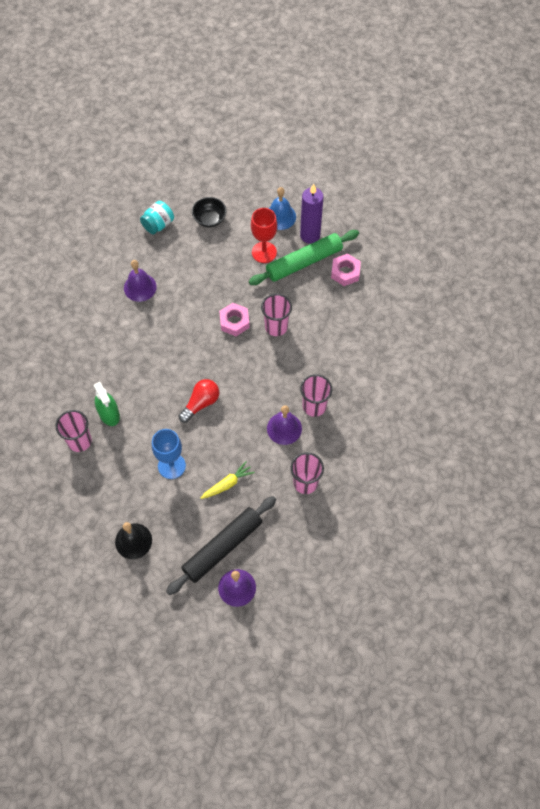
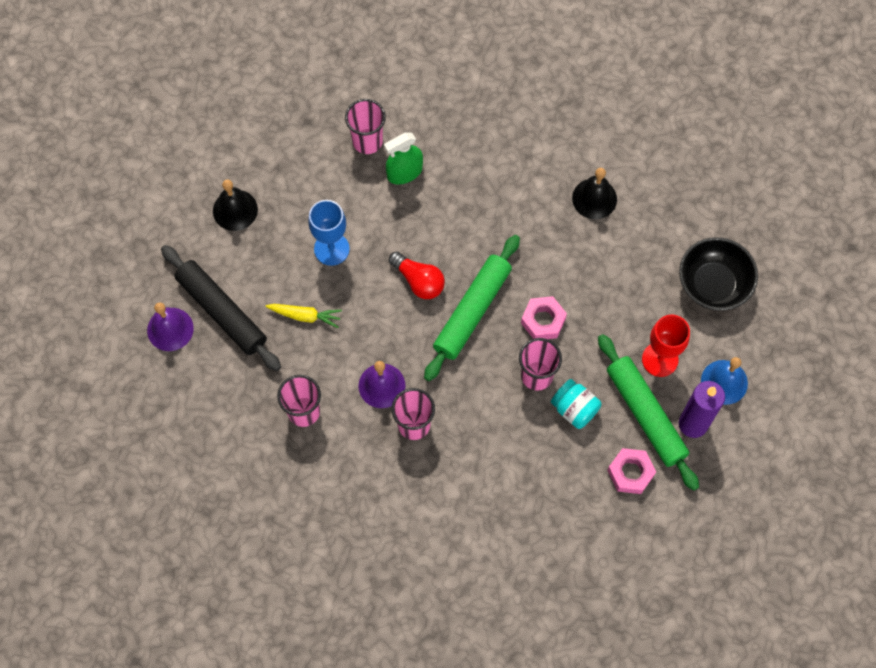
camera: 90 degrees right, 5 degrees up
(140, 287) = (594, 198): purple bell -> black bell
(158, 224) = (699, 217): turquoise jar -> turquoise jar (574, 409)
(209, 219) = (713, 284): black bowl -> black bowl, size x1.55
(226, 367) = (472, 311): none -> green rolling pin
(227, 484) = (305, 316): yellow carrot -> yellow carrot turned 45 degrees counterclockwise

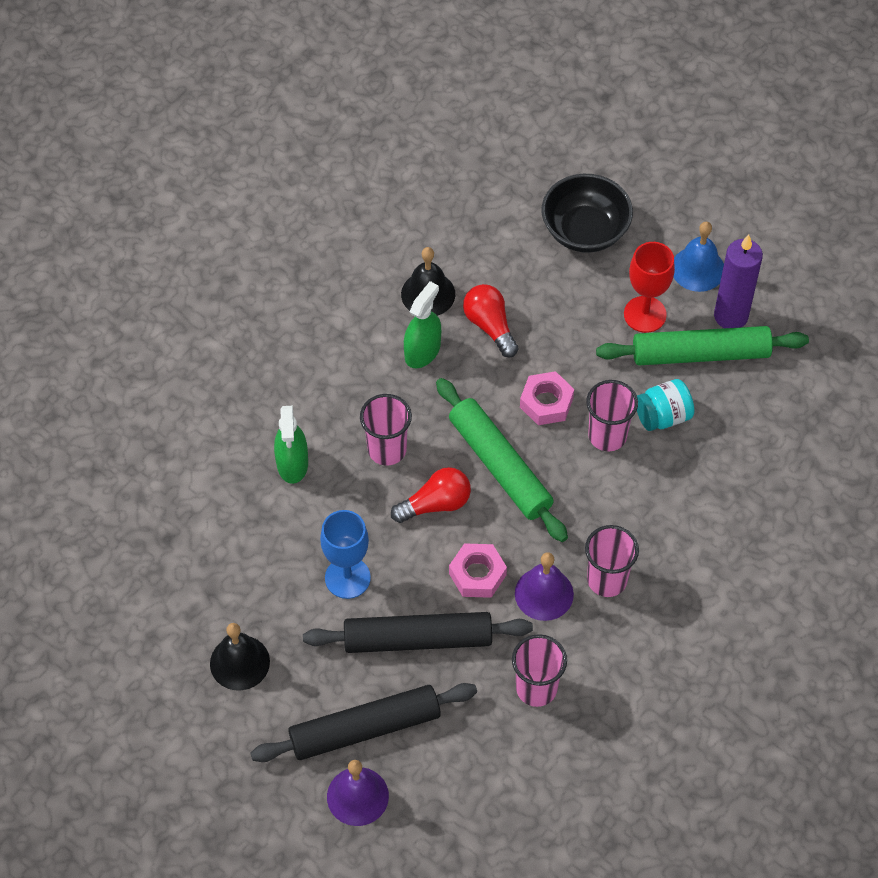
camera: 65 degrees left, 10 degrees down
(305, 316) = (417, 639): yellow carrot -> black rolling pin
(367, 141) = (231, 485): pink cup -> pink cup (387, 449)
(542, 216) = (422, 351): none -> green spray bottle
(589, 253) = (490, 326): none -> red light bulb
(630, 473) = (758, 395): pink nut -> pink nut (477, 574)

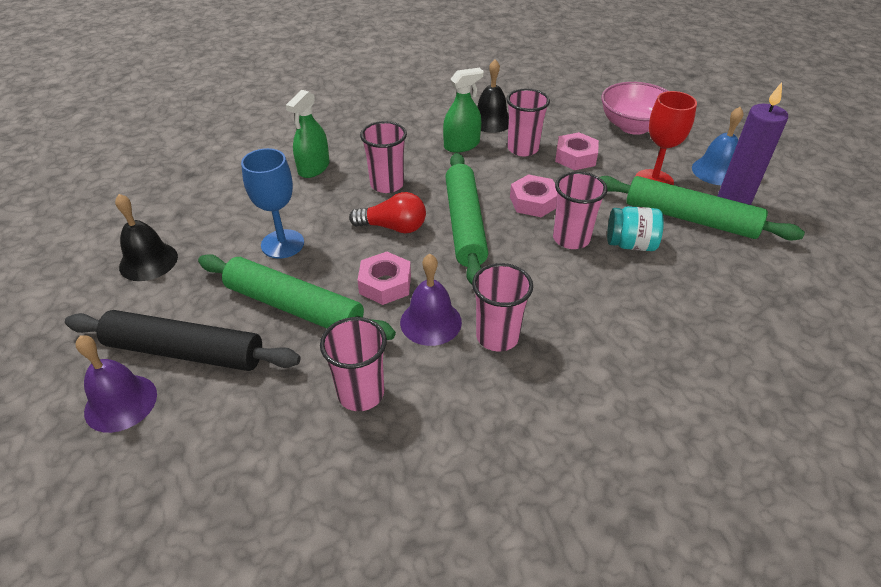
camera: 30 degrees right, 15 degrees down
(417, 639) = (294, 307): black rolling pin -> green rolling pin
(490, 326) = (522, 149): red light bulb -> pink cup
(551, 313) = (575, 157): none -> pink nut
(585, 231) = (633, 126): black bowl -> pink bowl

